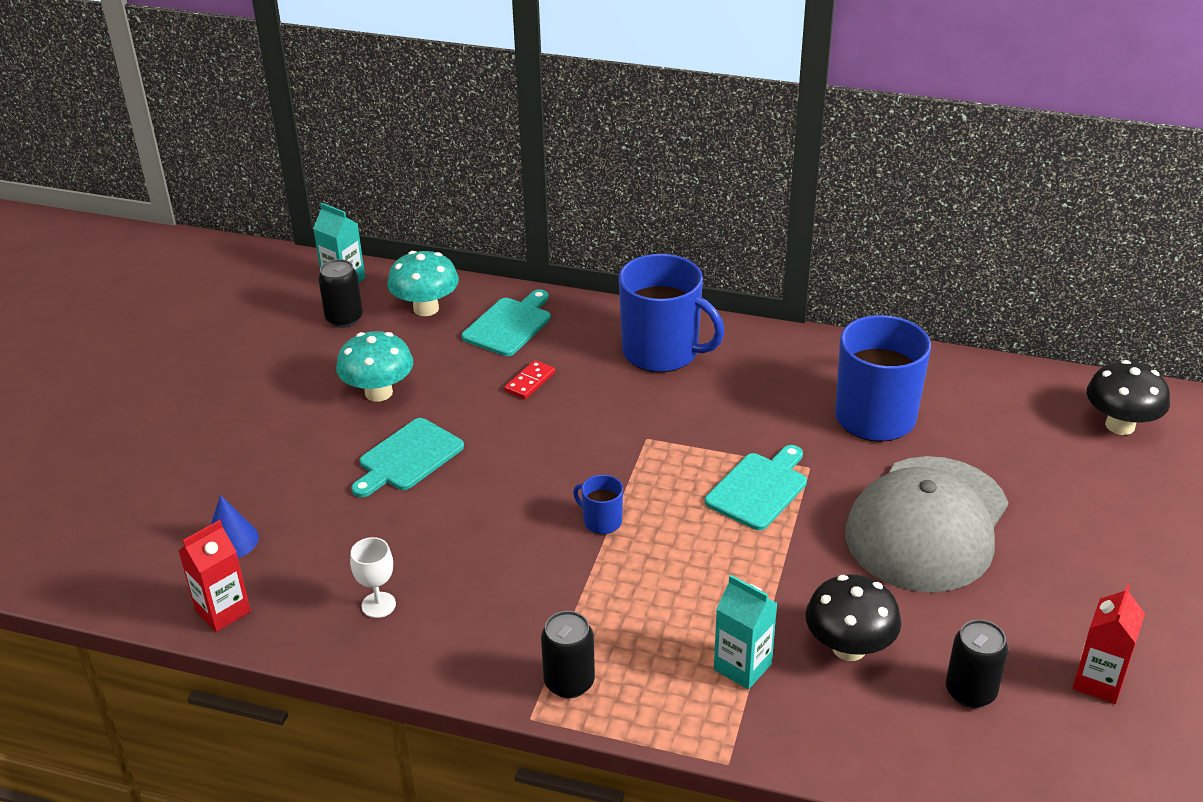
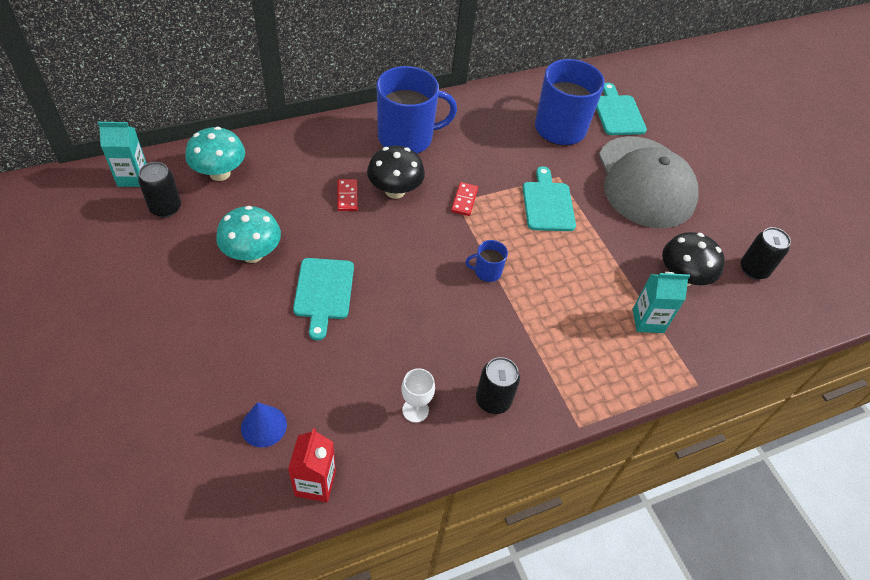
camera: 45 degrees left, 15 degrees up
(509, 325) = (291, 160): turquoise cutting board -> turquoise cutting board (618, 113)
(569, 682) = (576, 389): black can -> black can (493, 400)
(658, 441) = (464, 200): none -> red domino
(1098, 682) = (793, 231): red carton -> none
(1120, 425) = (669, 80): black mushroom -> black mushroom (395, 191)

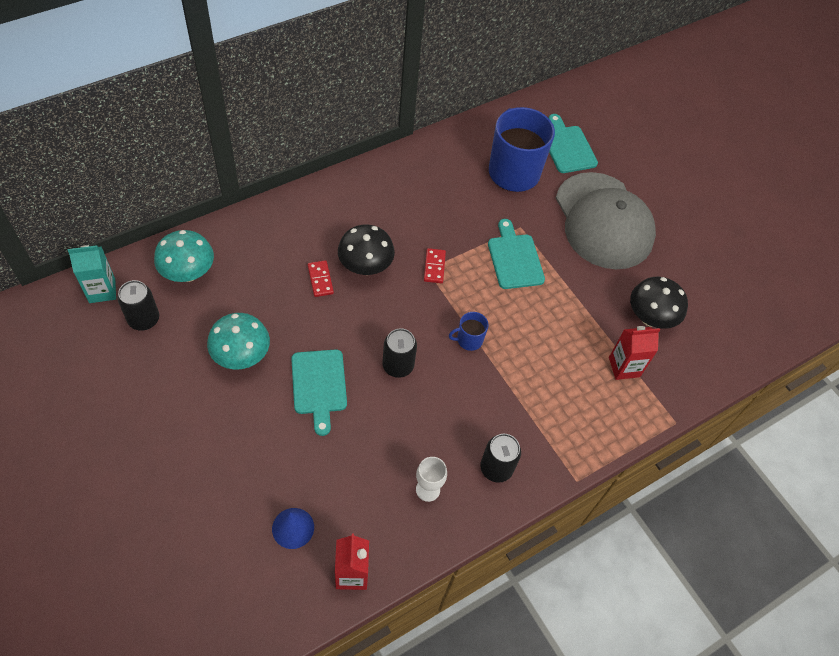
camera: 10 degrees left, 5 degrees up
(406, 138) = (365, 205): blue mug -> none
(648, 321) = (624, 367): turquoise carton -> red carton
(753, 269) = (714, 299): black can -> black can (398, 366)

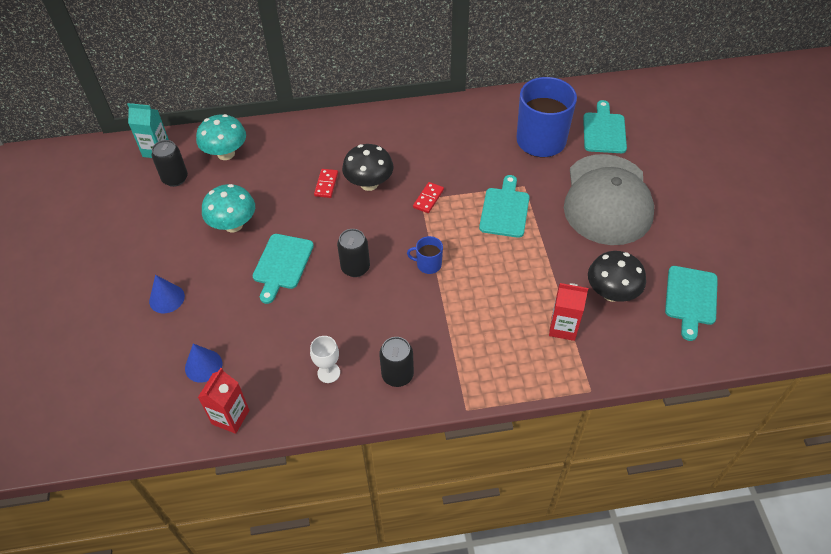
camera: 30 degrees right, 5 degrees down
(211, 465) = (167, 298): none -> blue cone
(718, 302) = (691, 298): none -> turquoise cutting board

